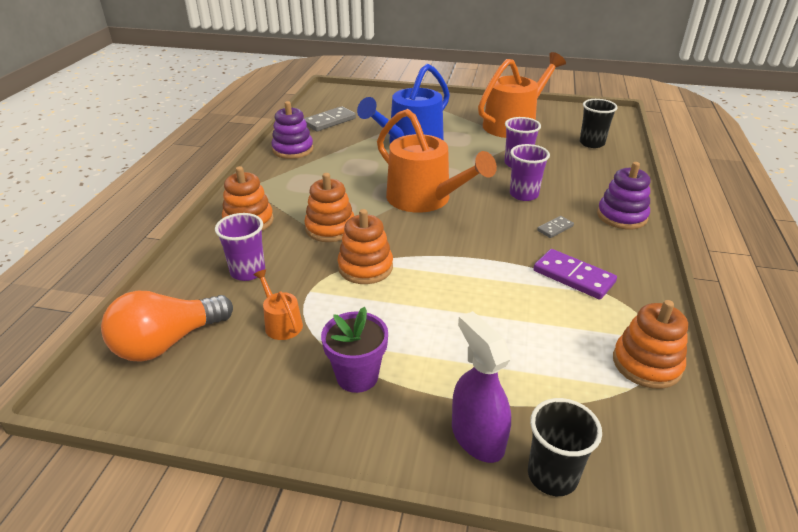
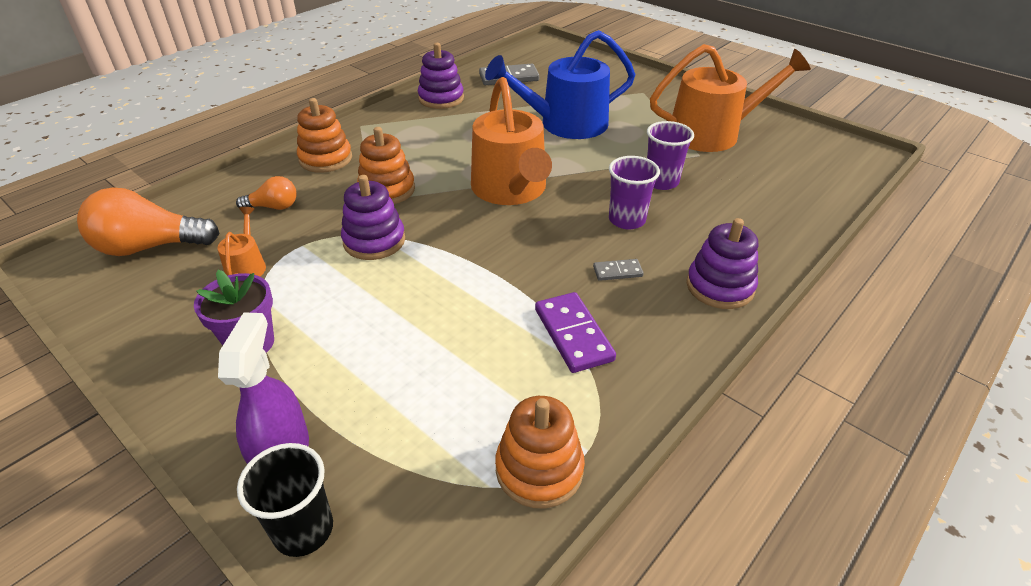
camera: 30 degrees right, 5 degrees up
(248, 271) = (273, 207): purple cup -> orange light bulb
(365, 267) = (374, 241): orange stacking toy -> purple stacking toy
(592, 143) = (789, 184): black cup -> none

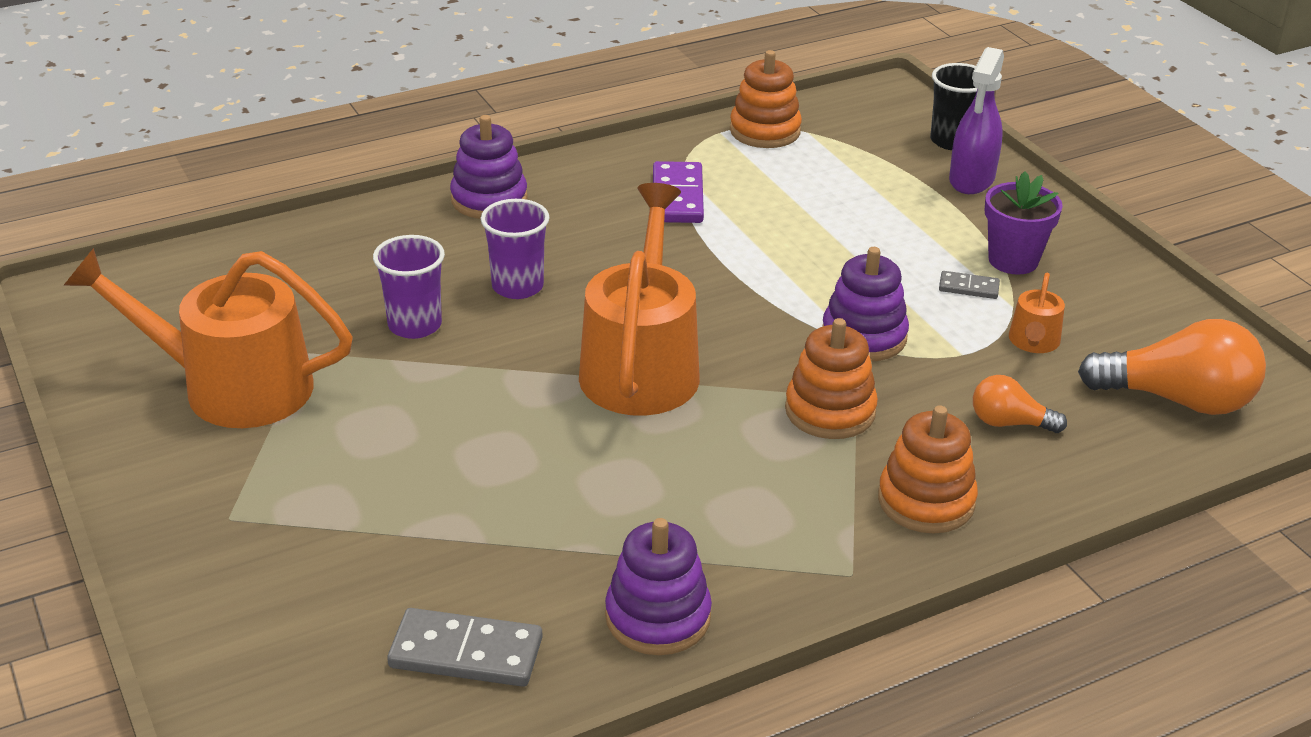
camera: 160 degrees left, 5 degrees down
(566, 124) = (457, 473): blue watering can -> none
(617, 272) = (584, 236): grey domino -> grey domino (968, 287)

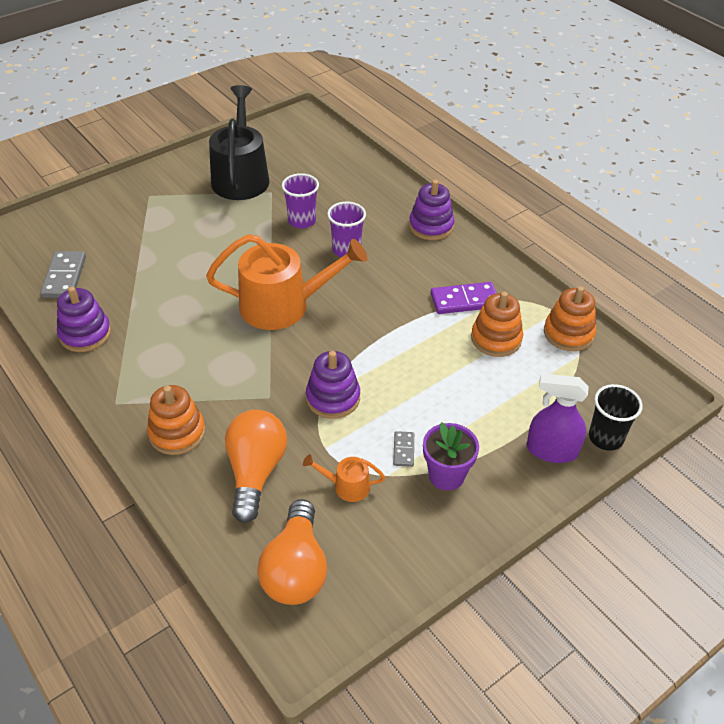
camera: 80 degrees right, 10 degrees up
(232, 387) = (241, 177): orange watering can -> black watering can
(830, 411) = (254, 386): orange stacking toy -> orange stacking toy (496, 339)
(1009, 423) = (255, 472): orange light bulb -> orange light bulb, size x1.86

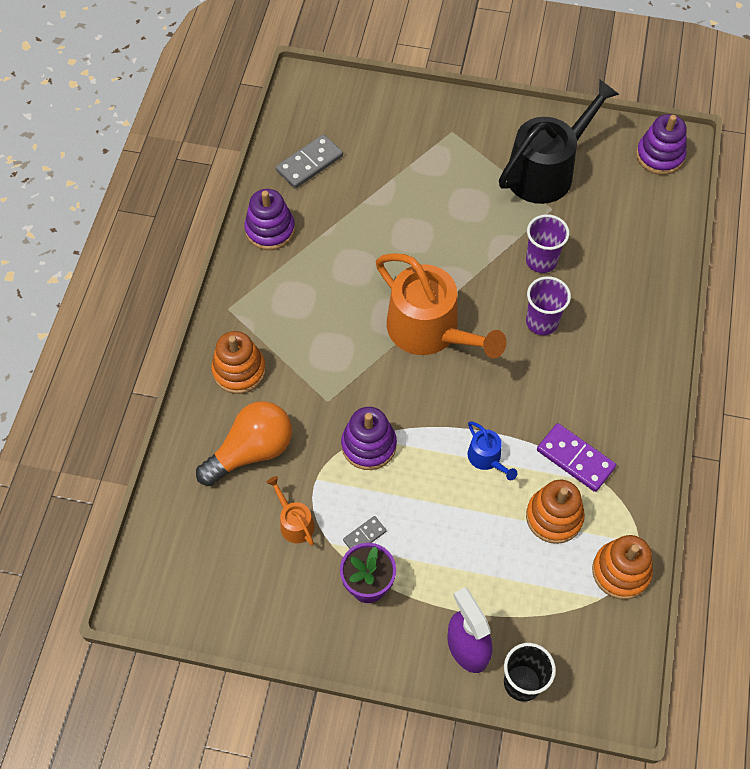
camera: 50 degrees right, 15 degrees up
(295, 569) = (195, 546): orange light bulb -> none
(415, 342) = (487, 458): none -> blue watering can
(431, 226) = (644, 362): purple stacking toy -> purple stacking toy (659, 156)

